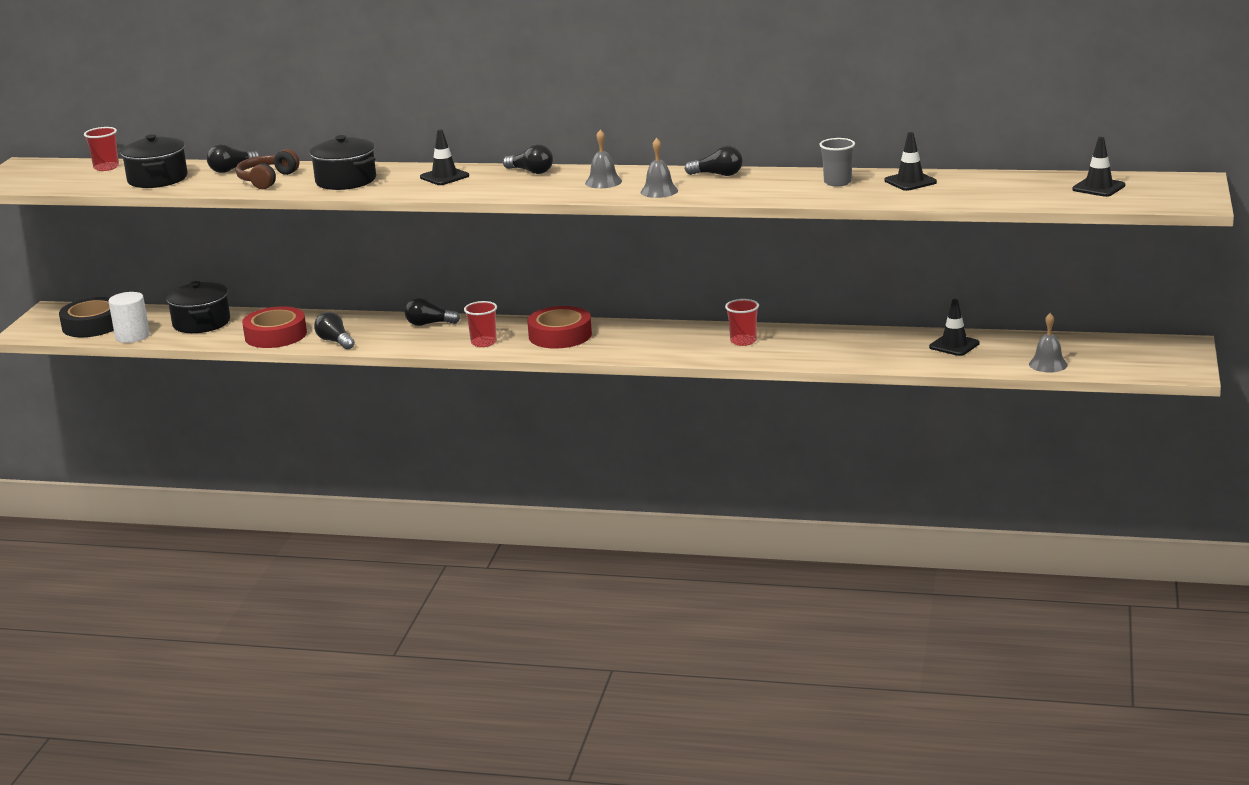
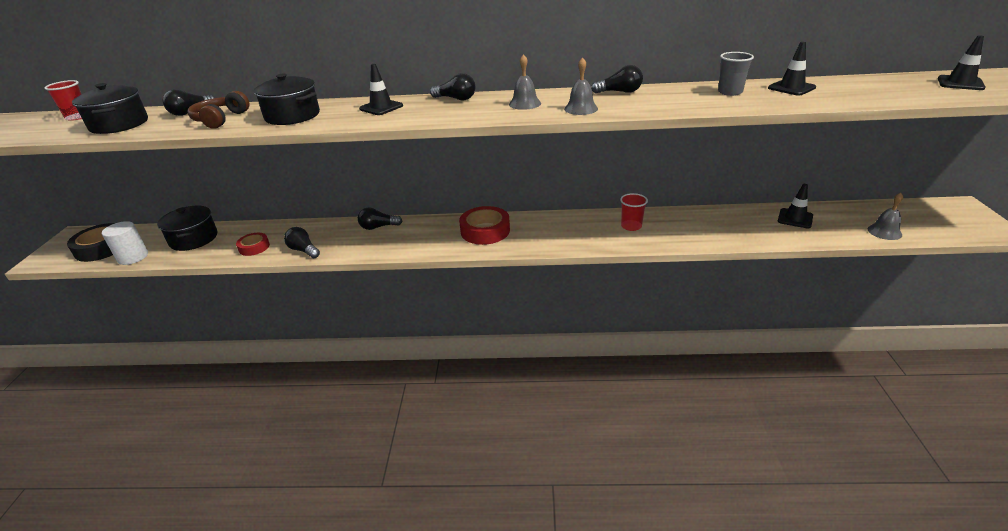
camera: 10 degrees left, 10 degrees up
(275, 335) = (254, 247): red tape -> red tape, size x0.59
(483, 343) = (426, 243): red cup -> none

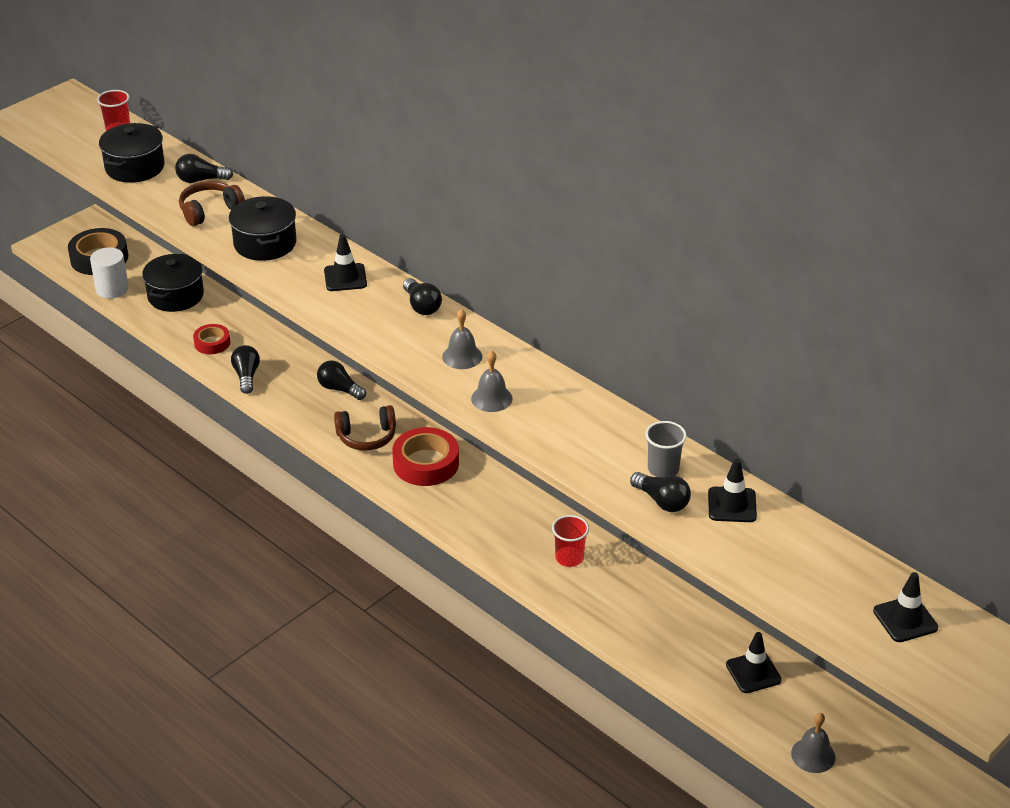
camera: 40 degrees right, 5 degrees up
(430, 238) = (367, 437): none -> brown headphones
(619, 92) = (571, 396): black light bulb -> black light bulb (662, 501)

